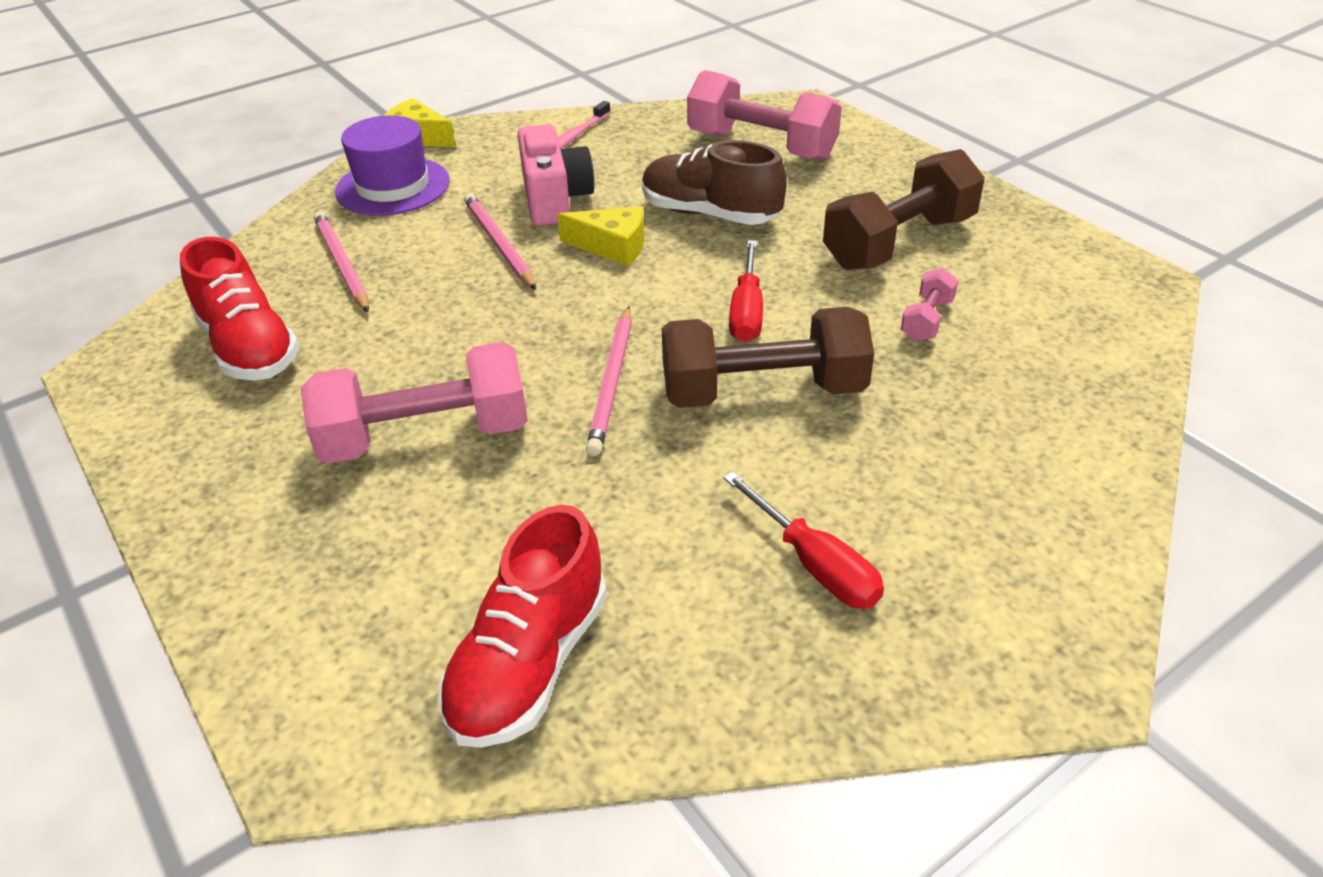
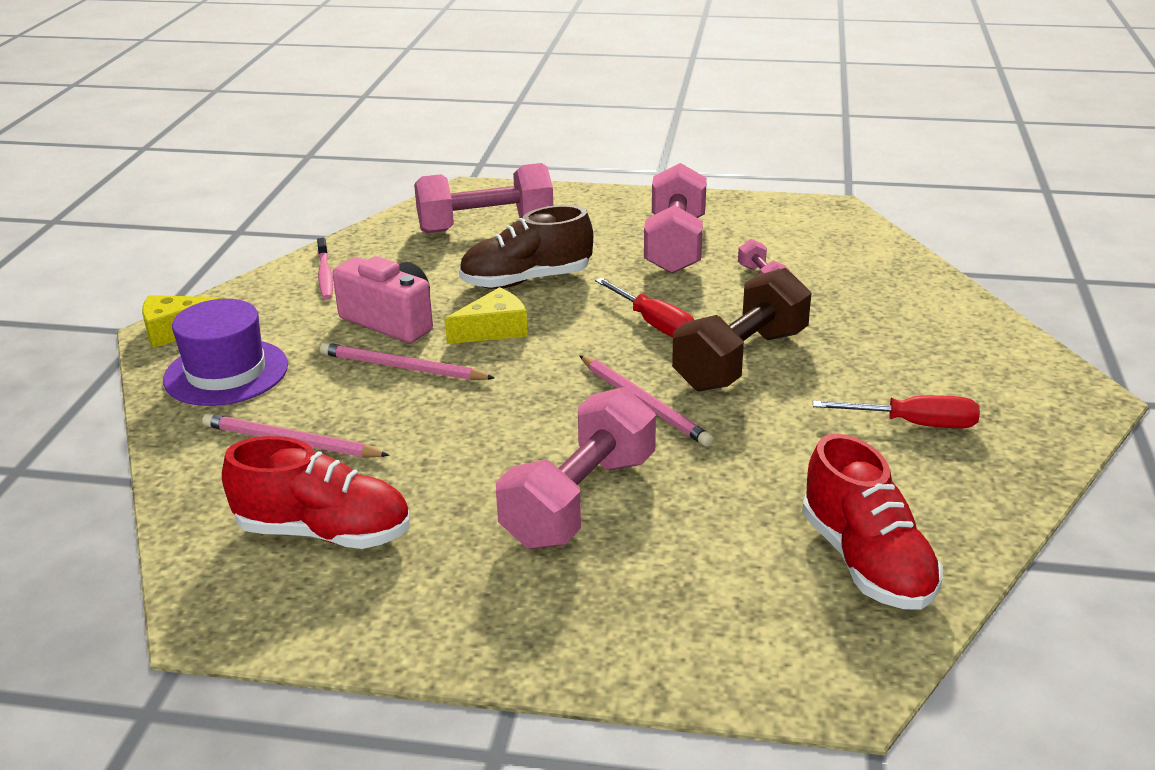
camera: 45 degrees left, 10 degrees down
(899, 242) = (675, 245): brown dumbbell -> pink dumbbell

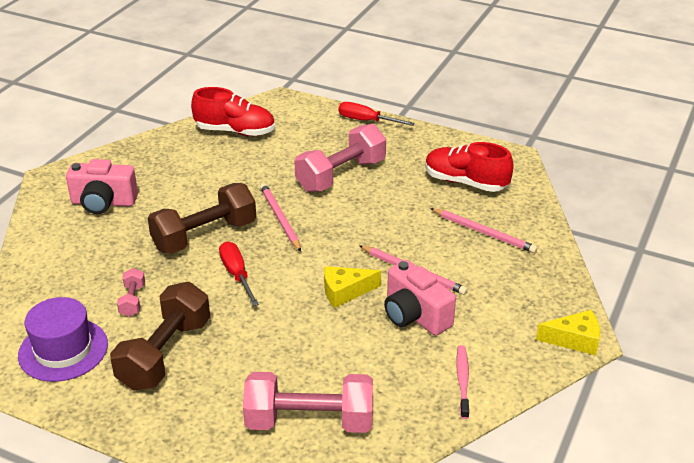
camera: 165 degrees left, 5 degrees up
(226, 372) = (530, 291): purple hat -> purple hat (63, 350)
(526, 281) = (303, 337): brown shoe -> none
(675, 245) = (165, 354): pink dumbbell -> brown dumbbell
(866, 562) = (235, 131): red shoe -> red shoe turned 105 degrees clockwise
(914, 424) = (151, 181): red screwdriver -> red screwdriver (366, 121)
(946, 377) = (103, 203): none -> pink camera

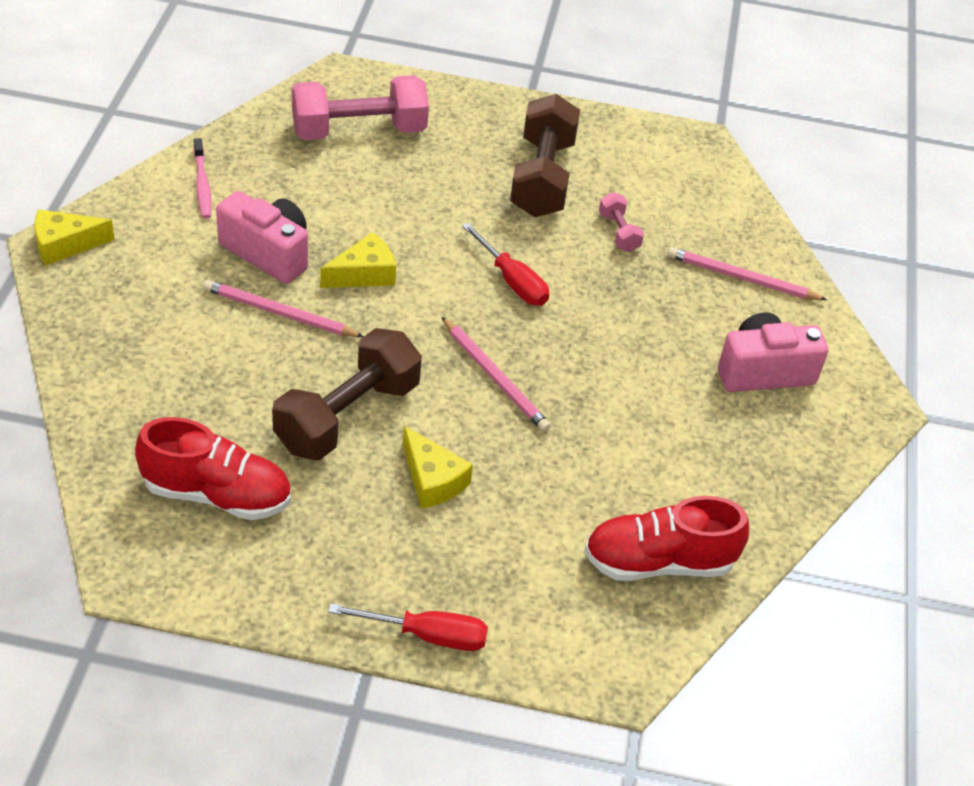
camera: 160 degrees right, 10 degrees up
(63, 350) = (653, 170): purple hat -> none
(204, 236) = (586, 334): brown dumbbell -> brown dumbbell (347, 416)
(341, 175) = (432, 480): pink dumbbell -> yellow cheese
(483, 232) = (183, 393): pink pencil -> pink pencil (742, 278)

